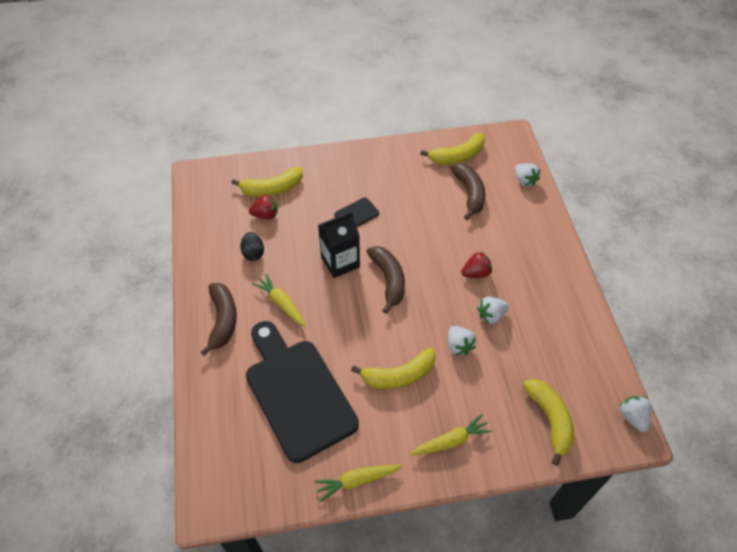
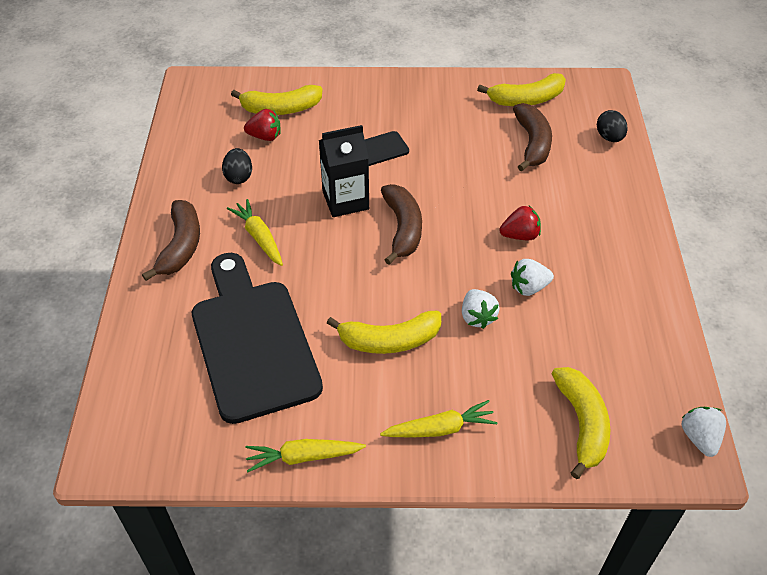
camera: 10 degrees right, 5 degrees down
(524, 181) = (609, 137): white strawberry -> black egg

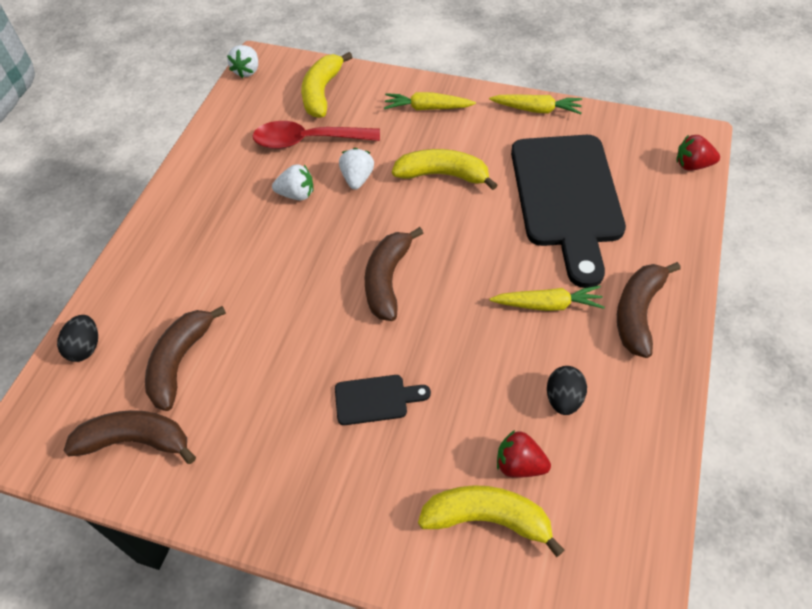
camera: 160 degrees left, 5 degrees up
(259, 237) = (548, 305): yellow carrot -> yellow carrot turned 75 degrees counterclockwise
(345, 200) = (438, 331): black carton -> none
(520, 235) = (272, 246): red strawberry -> red strawberry (692, 165)
(526, 99) = (136, 441): yellow banana -> brown banana
(556, 350) = (307, 141): none -> red spoon

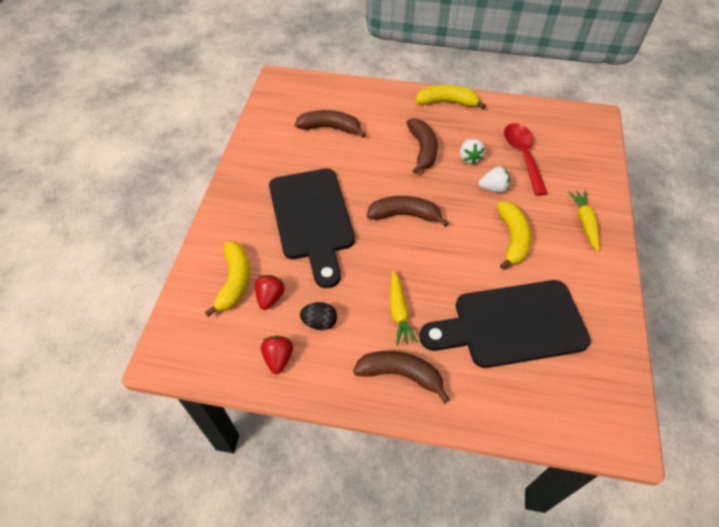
camera: 80 degrees right, 0 degrees up
(85, 348) = (335, 90): black egg -> none
(136, 441) = (280, 121): brown banana -> brown banana (422, 150)
(247, 71) = (583, 112): white strawberry -> none
(322, 92) = (577, 156): yellow banana -> yellow banana (447, 102)
(376, 399) = (312, 219): black cutting board -> black cutting board, size x2.39
(536, 109) = (613, 300): yellow carrot -> none
(692, 165) = (584, 433): red strawberry -> red strawberry (278, 358)

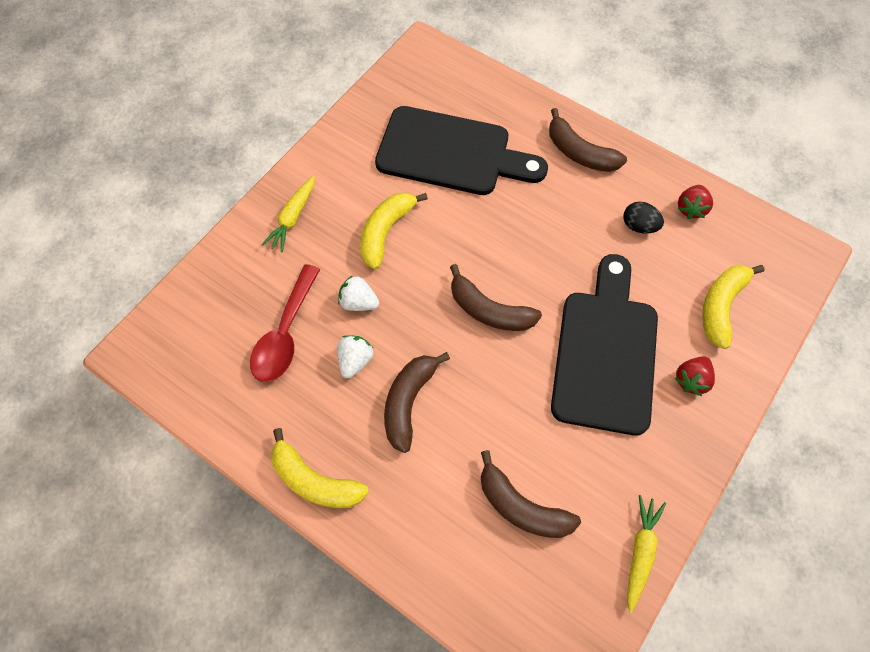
camera: 155 degrees left, 10 degrees up
(270, 297) = (684, 272): red strawberry -> red strawberry (691, 380)
(399, 312) = (553, 205): yellow carrot -> yellow carrot (640, 552)

